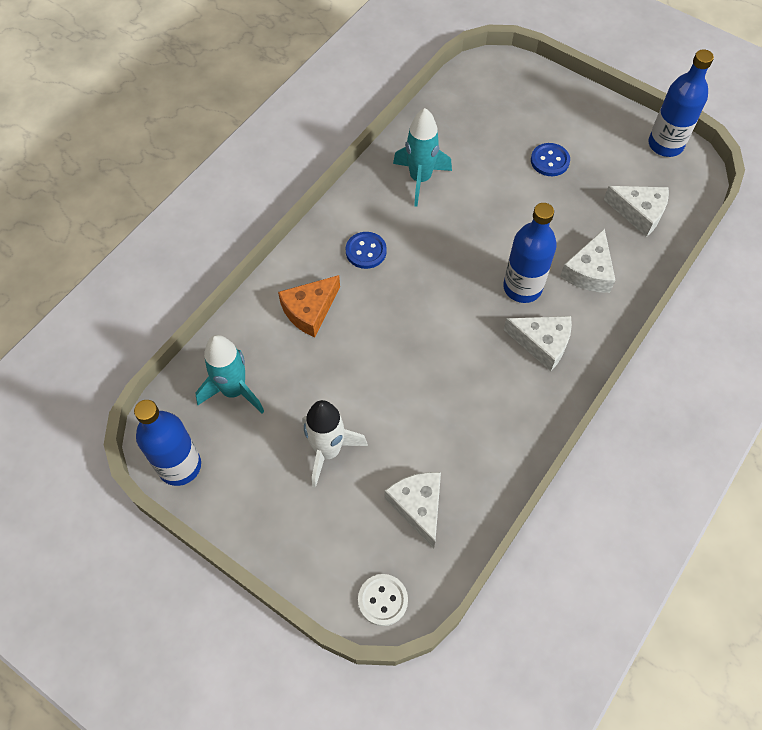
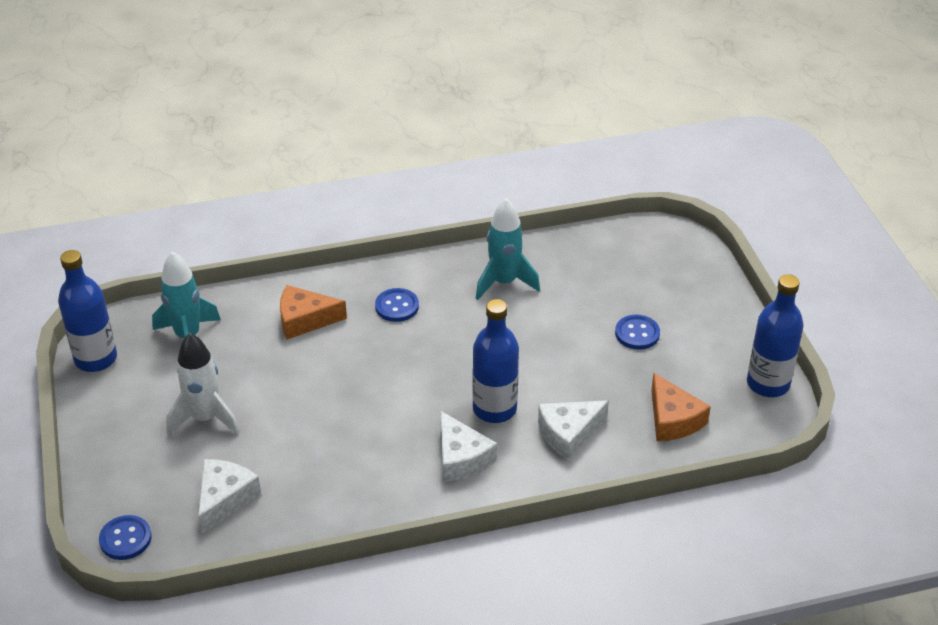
camera: 40 degrees right, 20 degrees down
(382, 600) = (125, 539): white button -> blue button
(639, 213) = (673, 419): white cheese -> orange cheese

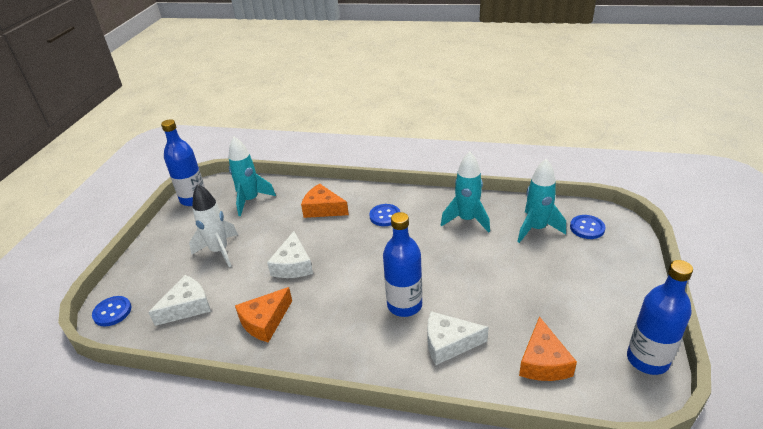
camera: 30 degrees right, 5 degrees down
(341, 481) = (265, 321): none -> orange cheese
(461, 458) = (356, 334): white cheese -> white cheese (293, 265)
(592, 271) = (536, 229): none -> turquoise rocket
(637, 333) = (548, 283): blue button -> blue button (587, 228)

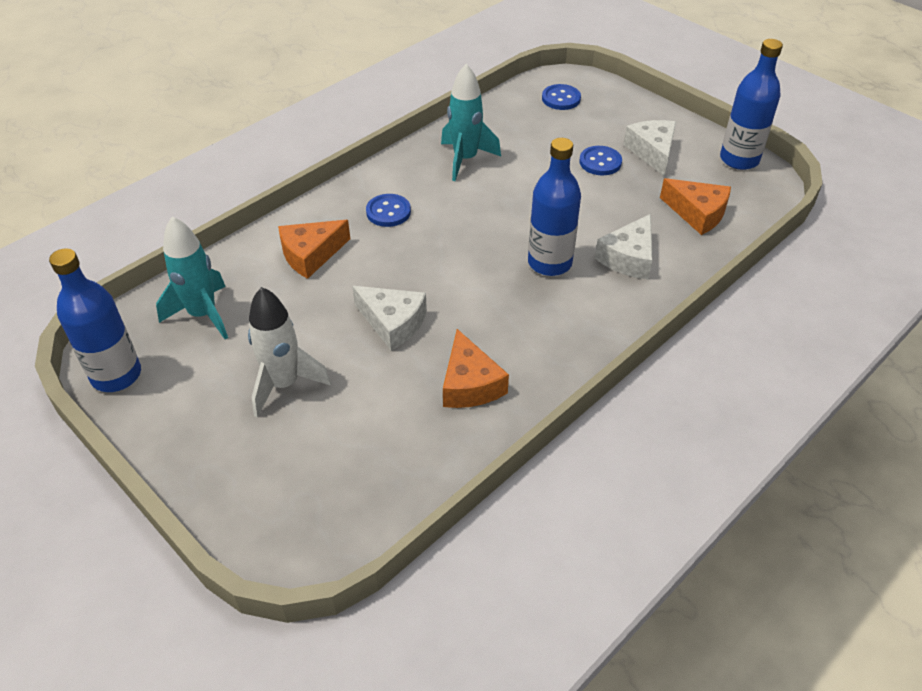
camera: 60 degrees left, 10 degrees up
(112, 312) = (294, 544): blue button -> blue button (600, 162)
(187, 307) = (368, 453): white cheese -> white cheese (652, 152)
(536, 229) = (529, 126): turquoise rocket -> none

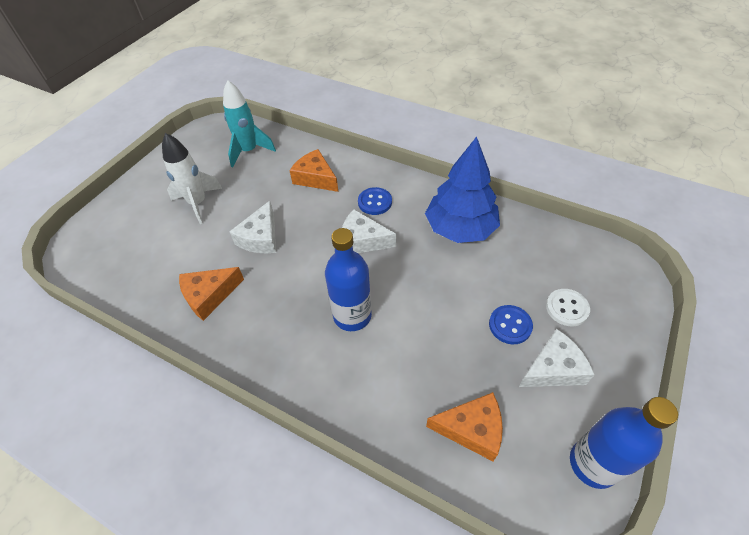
camera: 75 degrees right, 5 degrees up
(116, 375) = (197, 137): blue bottle -> none
(465, 159) = (460, 228): turquoise rocket -> blue tree
(561, 99) = (593, 272): blue button -> none
(594, 125) = (567, 308): none -> white button
(628, 258) = (379, 375): white cheese -> white cheese (362, 241)
(697, 213) = (471, 429): orange cheese -> orange cheese turned 105 degrees counterclockwise

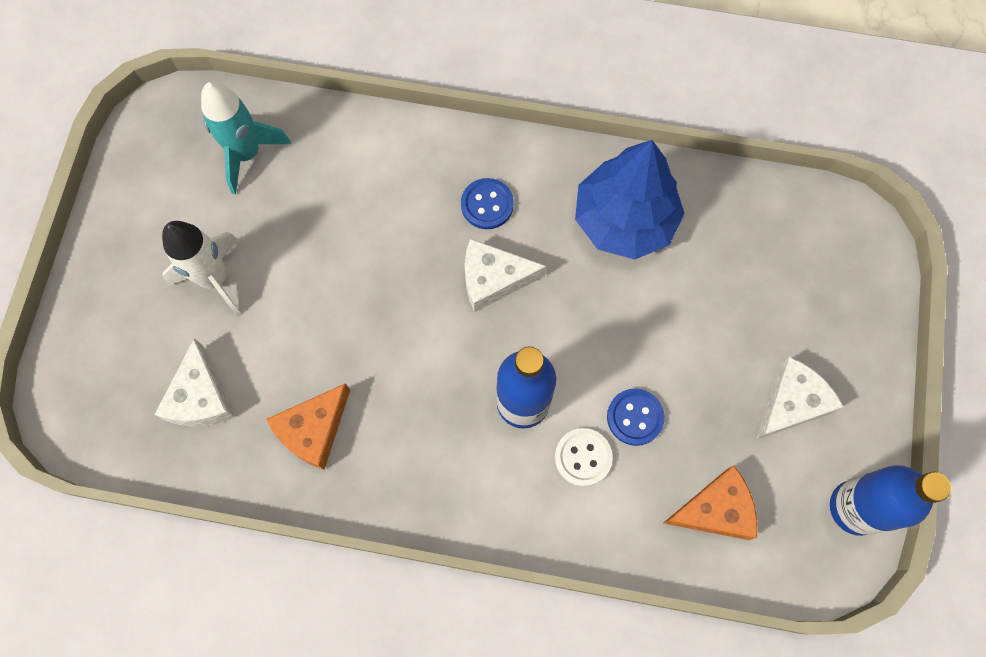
camera: 20 degrees left, 20 degrees up
(260, 237) = (342, 314): white cheese -> white cheese (201, 397)
(315, 178) = (379, 182): orange cheese -> none
(510, 325) = (727, 357): blue button -> blue button (635, 417)
(567, 308) = (792, 311): white button -> white button (583, 457)

